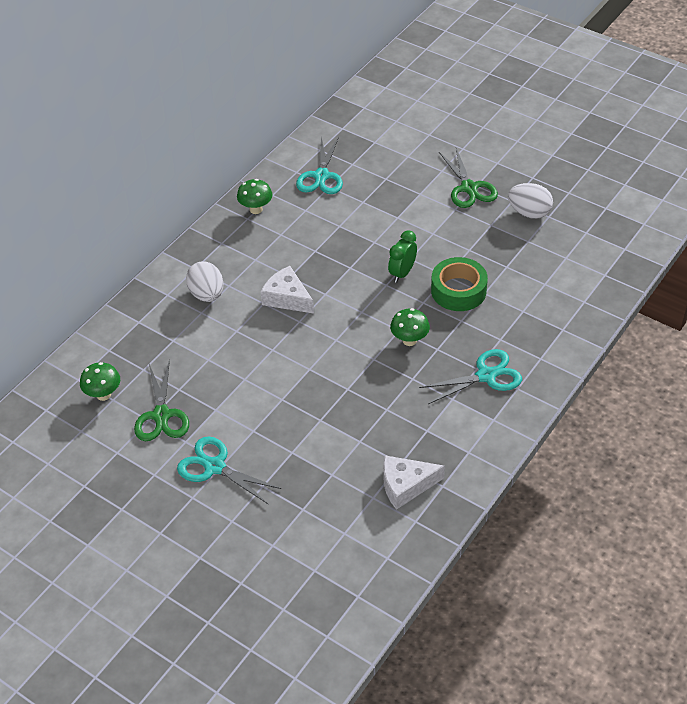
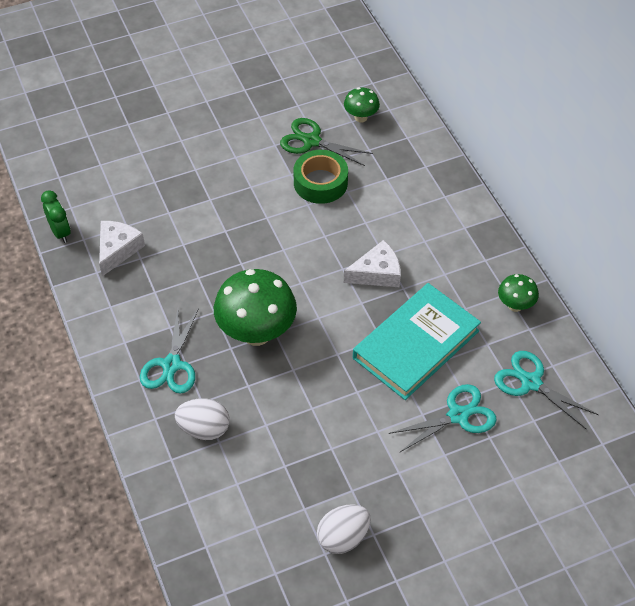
camera: 120 degrees right, 5 degrees up
(207, 294) = (424, 221): white egg -> white egg (204, 429)
(214, 467) = (236, 150): turquoise scissors -> turquoise scissors (458, 415)
(339, 246) = (415, 344): none -> turquoise book
(402, 273) = (342, 374): green clock -> green clock (60, 232)
(409, 340) = (256, 333): green mushroom -> green mushroom, size x2.00
(458, 290) = (285, 405): green tape -> green tape (320, 182)
(469, 188) = (421, 505): green scissors -> none

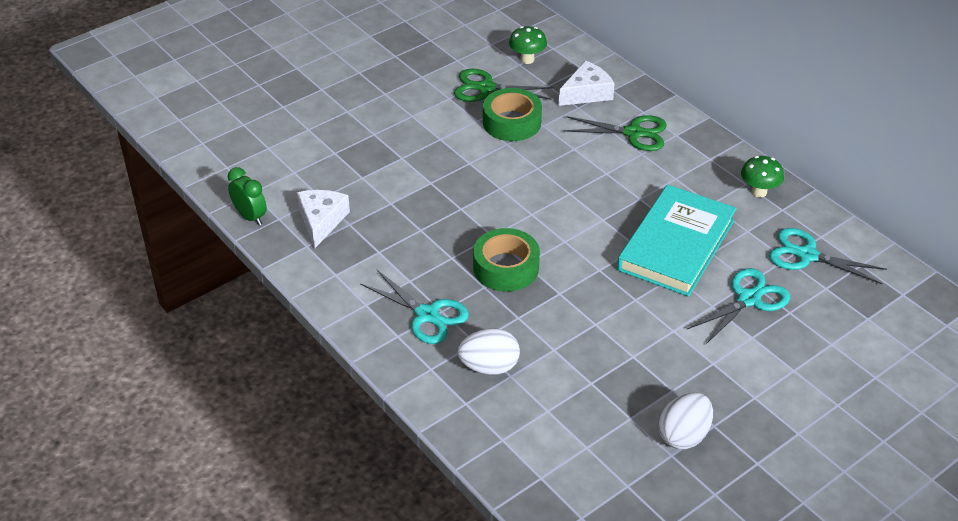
camera: 15 degrees left, 10 degrees down
(171, 365) = (427, 315): turquoise scissors -> turquoise scissors turned 45 degrees counterclockwise
(256, 333) = (506, 268): green mushroom -> green tape
(377, 273) = (607, 190): white cheese -> white cheese (587, 93)
(426, 217) = (633, 133): none -> green scissors

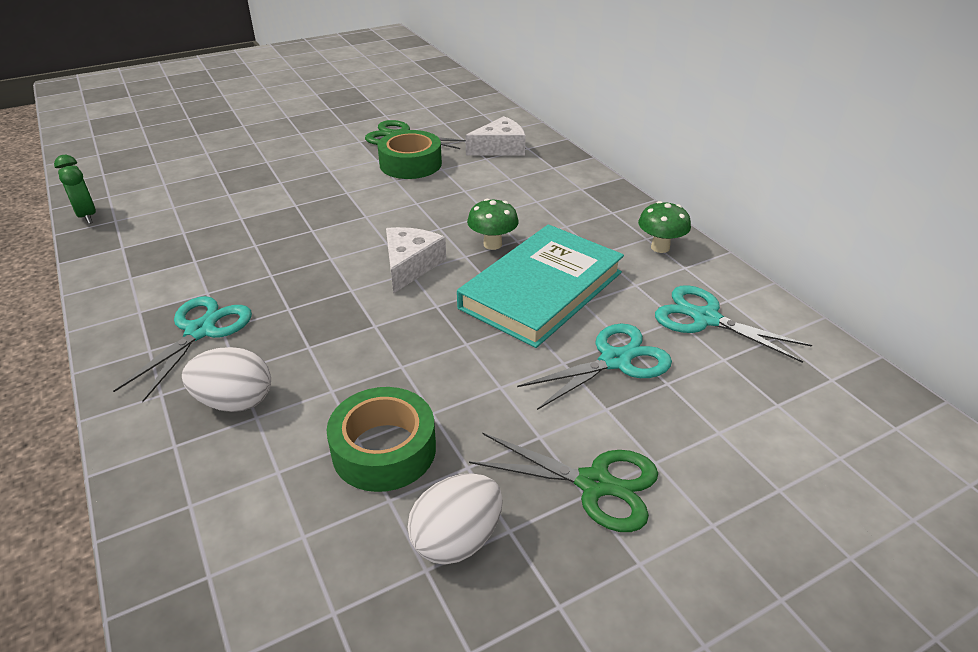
camera: 10 degrees right, 5 degrees down
(321, 221) = (156, 226): white cheese -> white cheese (410, 265)
(427, 315) = (200, 331): turquoise scissors -> turquoise scissors turned 120 degrees counterclockwise
(506, 268) = (326, 291): green tape -> green tape (384, 449)
(527, 59) = (453, 120): green mushroom -> green mushroom (492, 244)
(633, 133) = (535, 183): green scissors -> green scissors (595, 484)

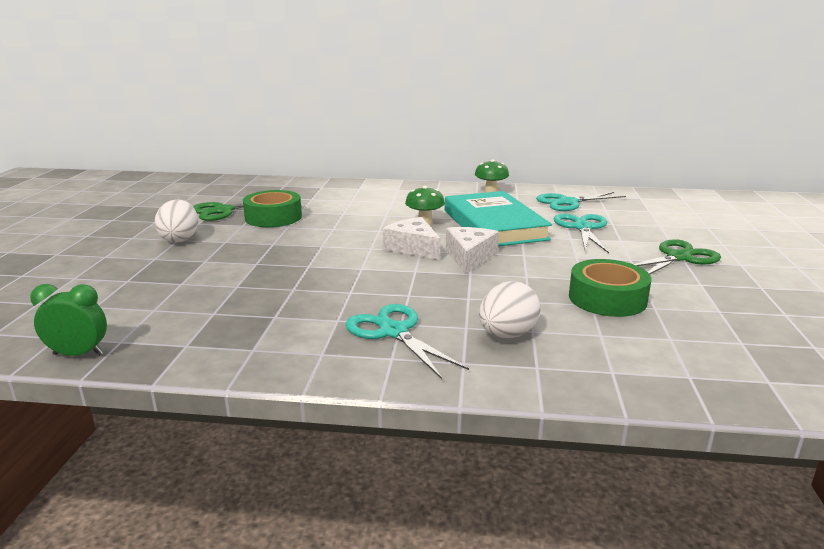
camera: 55 degrees left, 15 degrees down
(457, 540) = (701, 297): white egg -> white egg (180, 239)
(500, 148) = (306, 192): white cheese -> white cheese (469, 257)

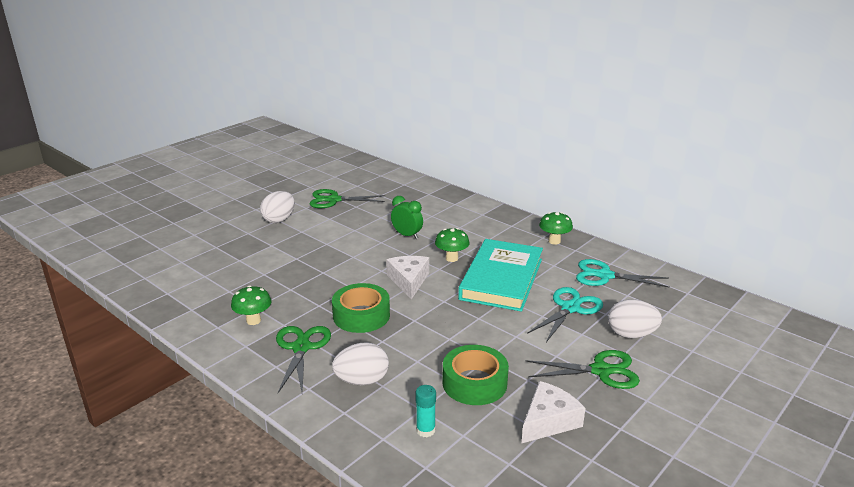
camera: 35 degrees right, 5 degrees up
(79, 354) = (142, 294): green clock -> green clock (407, 235)
(273, 217) = (356, 217): green tape -> green tape (361, 315)
(293, 328) = (253, 320): none -> green mushroom
(393, 332) = (301, 347): turquoise scissors -> green scissors
(469, 257) = (435, 305): white cheese -> white cheese (548, 421)
(635, 348) = (425, 430): none -> turquoise glue stick
(654, 230) = (631, 334): none -> white egg

